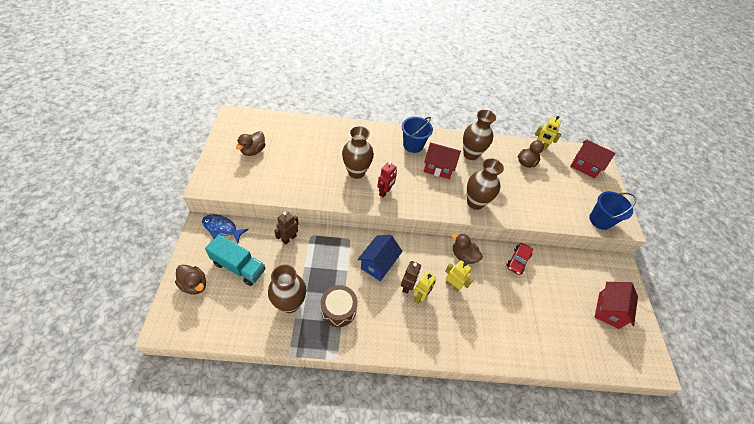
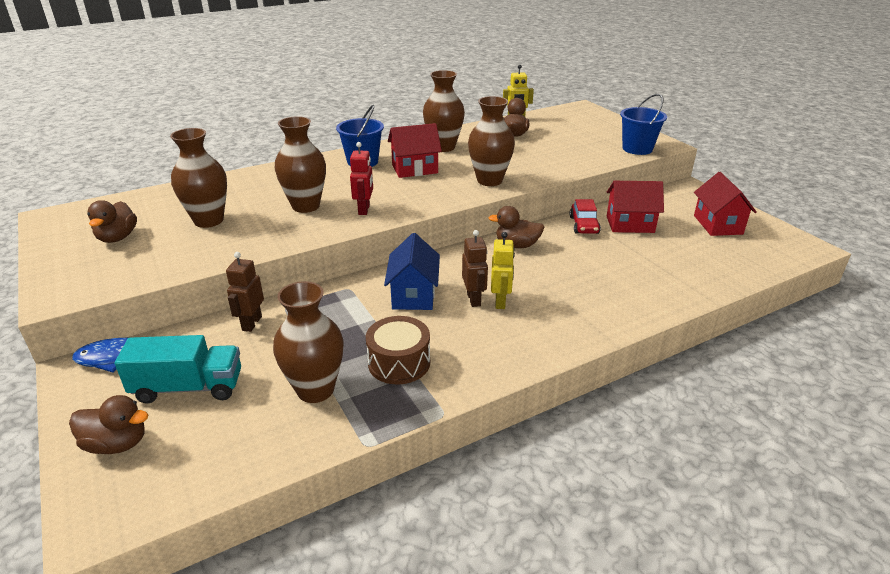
camera: 25 degrees left, 20 degrees down
(301, 159) = (208, 220): none -> brown vase
(452, 285) = (530, 275): yellow robot -> none
(585, 166) = (578, 118): red house -> red house (630, 224)

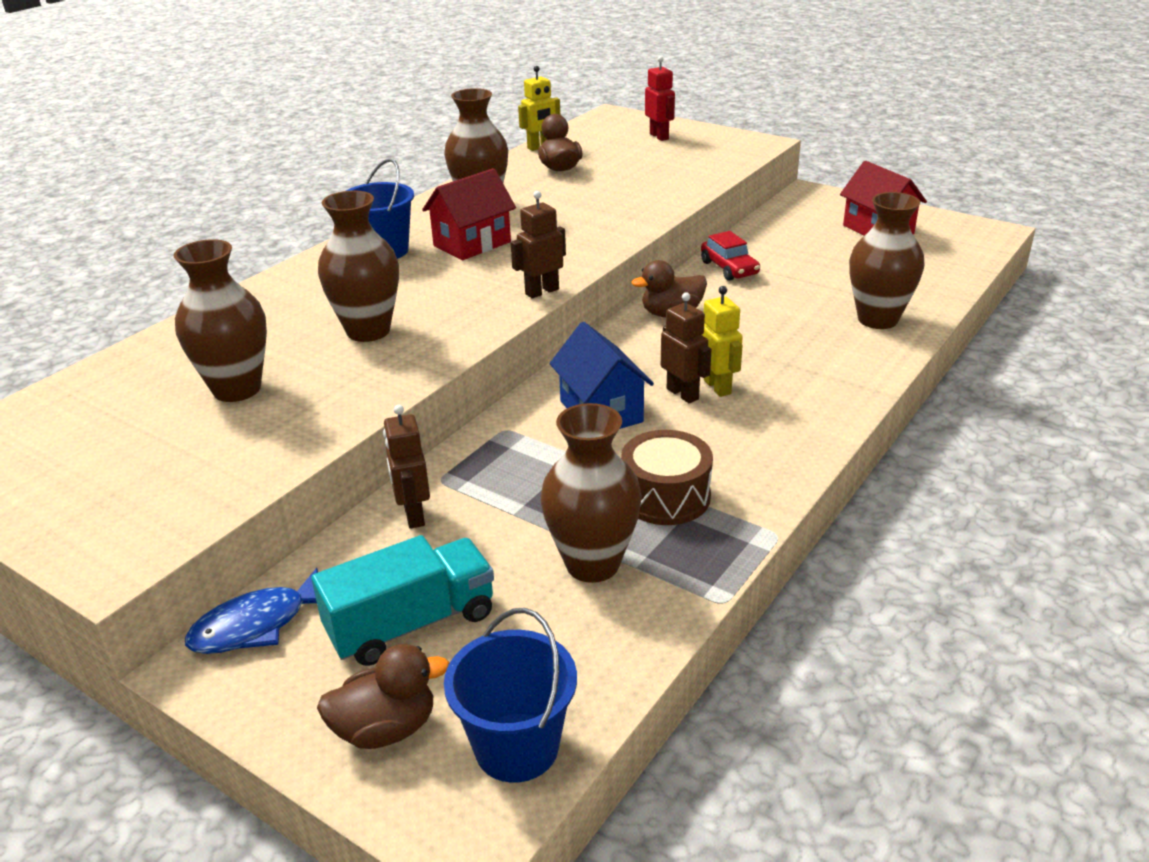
camera: 25 degrees left, 0 degrees up
(117, 238) = (109, 453): brown duck -> none
(364, 210) = (461, 314): red robot -> red robot (659, 136)
(424, 208) = (541, 291): none -> brown robot
(489, 180) = (591, 235): brown vase -> brown vase (877, 319)
(630, 224) = (781, 253): red house -> none
(637, 149) = (733, 155): blue bucket -> blue bucket (516, 747)

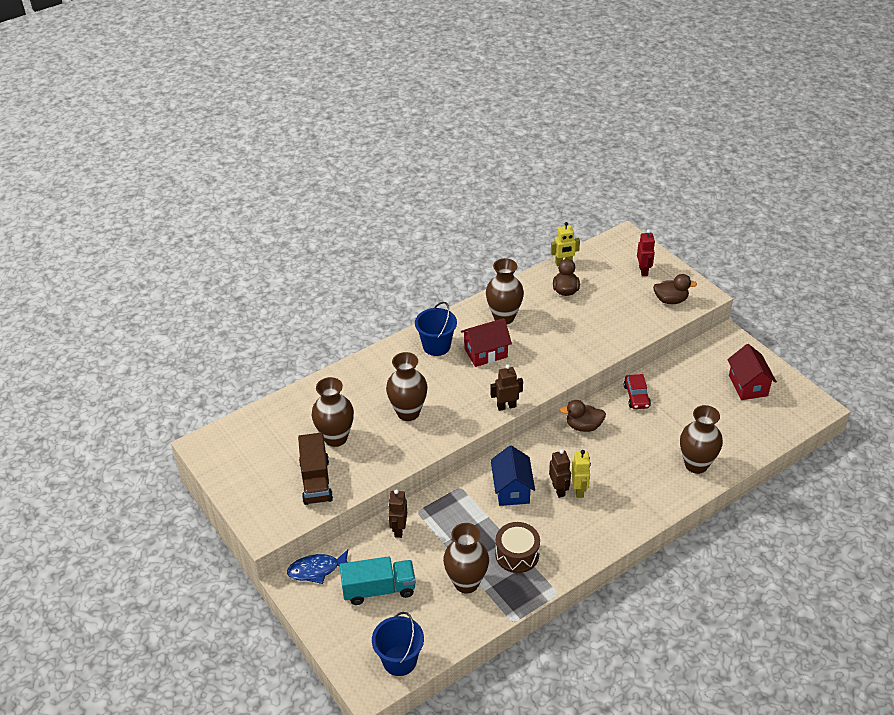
camera: 20 degrees right, 10 degrees up
(213, 457) = (316, 481): none -> brown truck
(386, 728) = (353, 636): brown duck -> brown duck (670, 300)

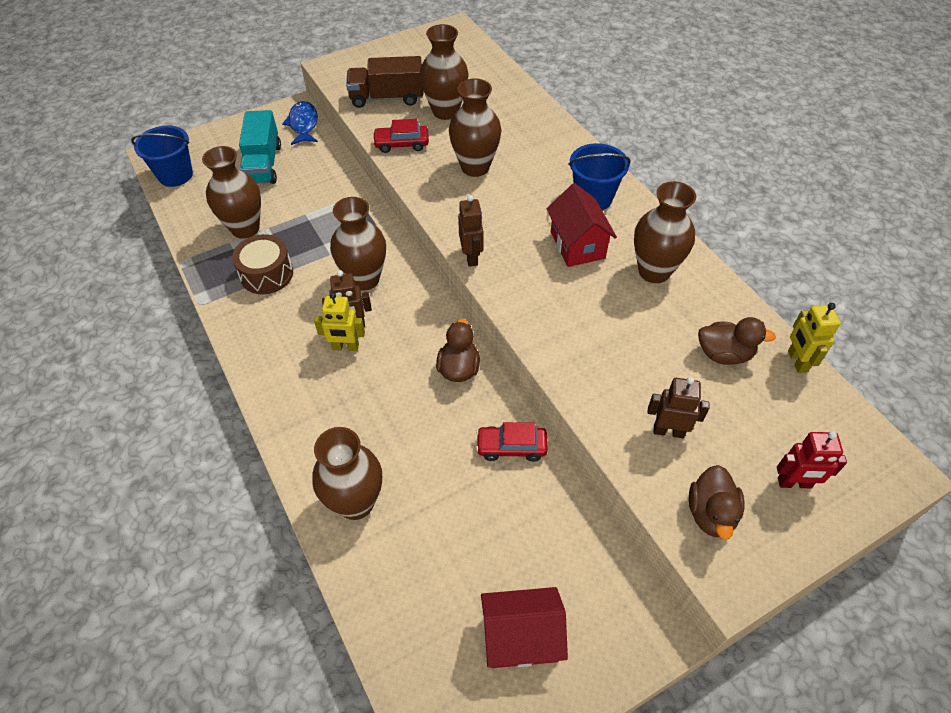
camera: 95 degrees right, 10 degrees up
(382, 462) = (401, 144): none -> red car
(398, 529) = (334, 181): brown robot -> brown robot (668, 431)
(512, 489) = (364, 279): blue house -> brown vase

